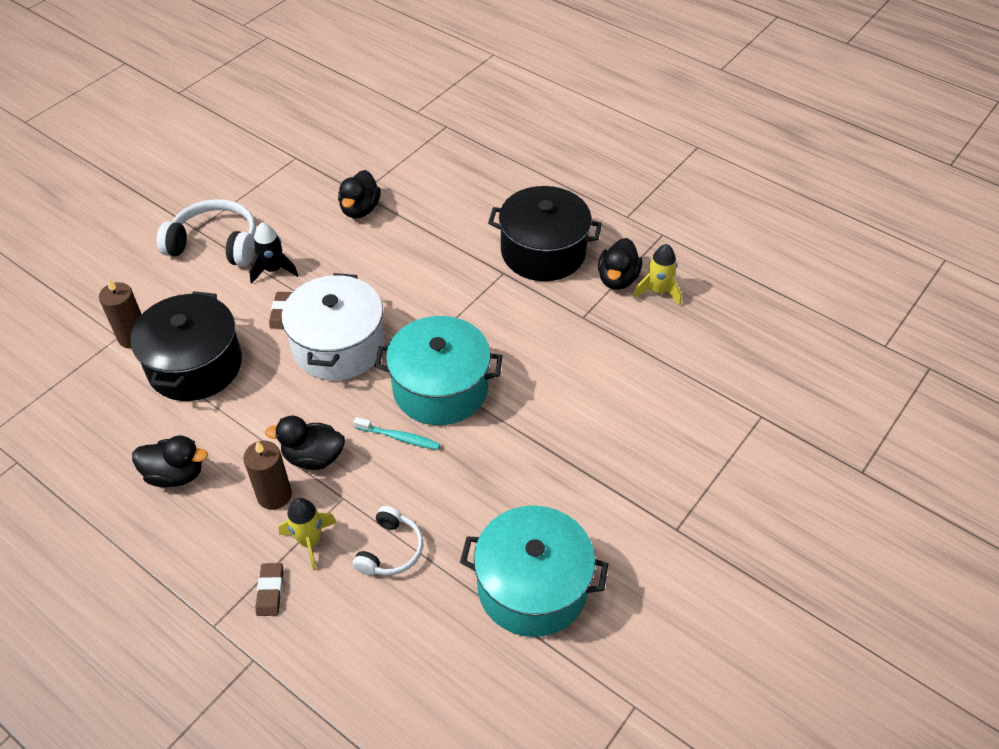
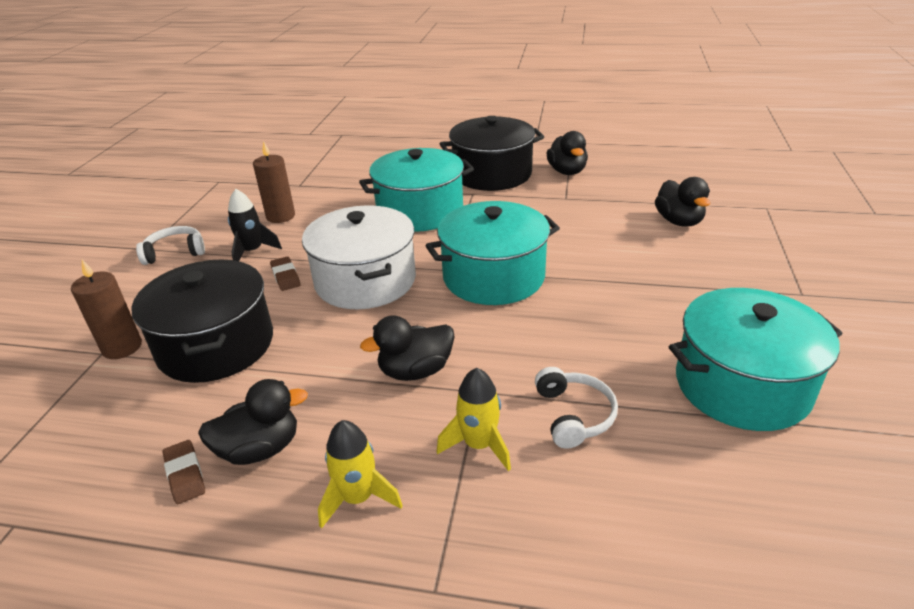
camera: 25 degrees left, 15 degrees down
(215, 244) = (175, 252): white headphones -> white headphones, size x0.61
(270, 591) = (475, 515): brown eraser -> brown eraser (185, 474)
(274, 495) = (400, 420): brown candle -> brown candle (280, 216)
(360, 209) = (307, 194): black duck -> black duck (679, 221)
(399, 437) = (490, 323): turquoise toothbrush -> none
(439, 277) = (420, 211): none -> turquoise pot
(658, 291) = (604, 169): yellow rocket -> yellow rocket (358, 498)

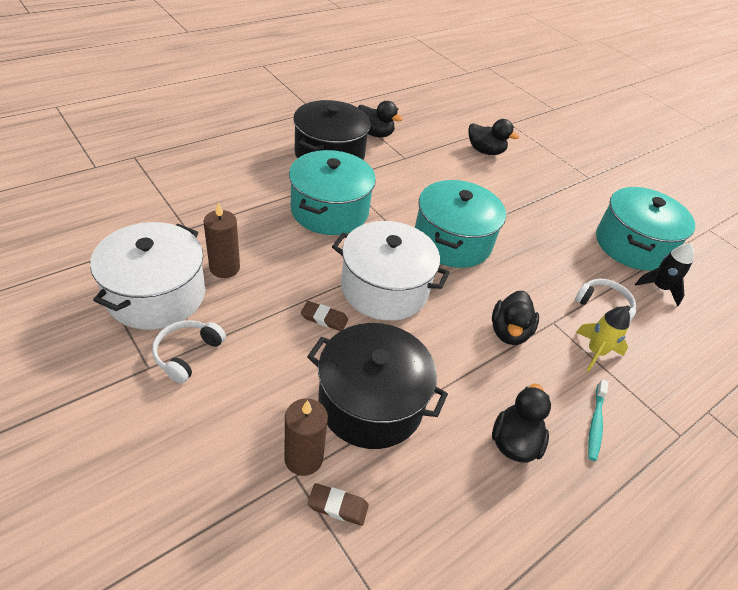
camera: 55 degrees left, 10 degrees up
(185, 474) = (504, 492): brown eraser -> brown eraser (338, 506)
(217, 213) = (156, 295): none -> white pot
(252, 251) = (259, 313): black rocket -> black rocket (659, 288)
(358, 498) = (595, 423): yellow rocket -> turquoise toothbrush

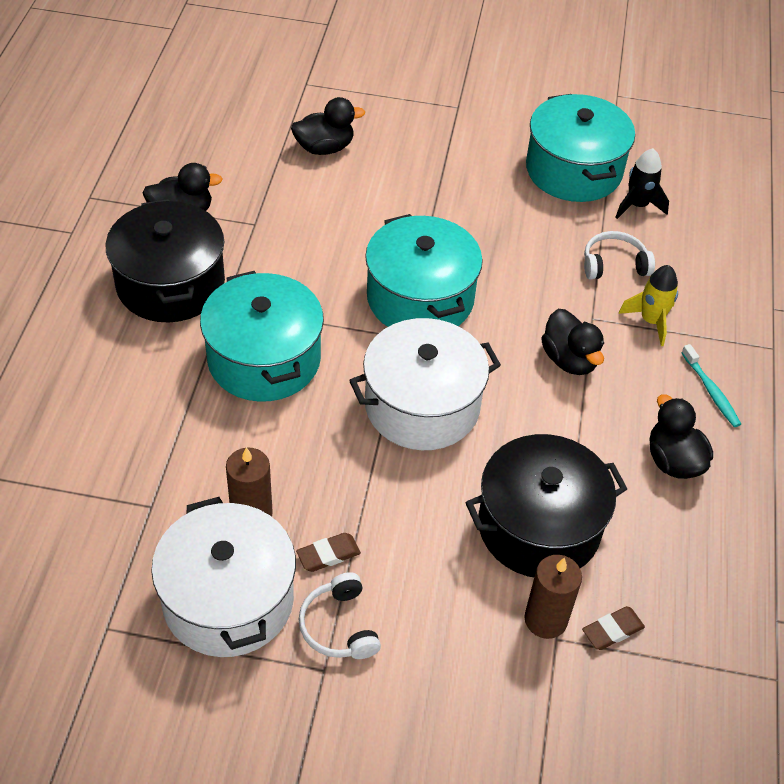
camera: 40 degrees left, 5 degrees up
(324, 318) = (409, 484): brown eraser -> brown eraser (328, 554)

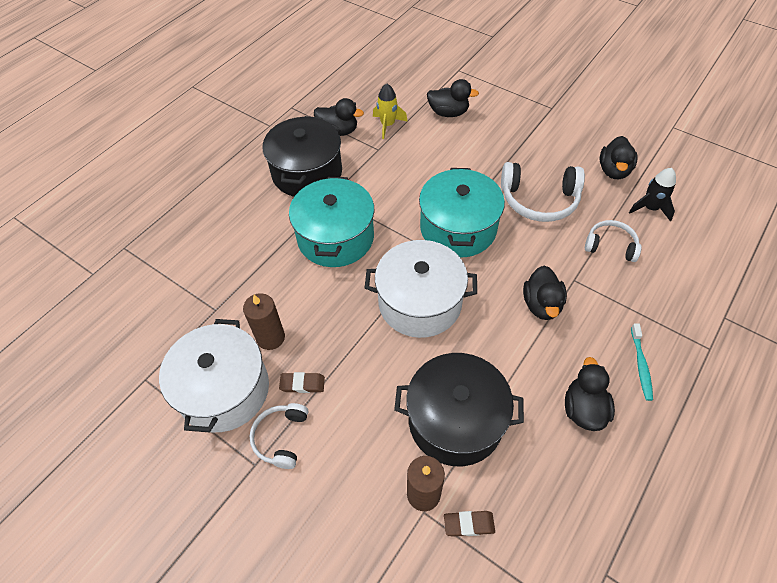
camera: 30 degrees right, 5 degrees up
(502, 233) = (539, 200): none -> white headphones
(573, 170) = (613, 171): turquoise pot -> black duck
(651, 321) = (618, 296): yellow rocket -> yellow rocket (387, 125)

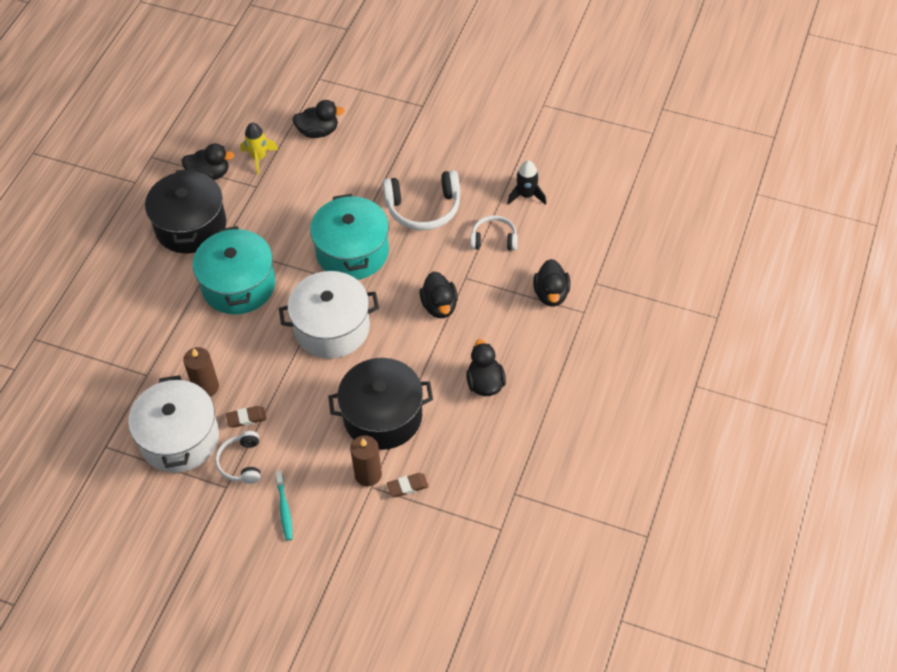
camera: 15 degrees left, 0 degrees up
(613, 171) = (490, 163): black duck -> black duck (551, 294)
(641, 365) = (528, 338): turquoise toothbrush -> turquoise toothbrush (284, 509)

